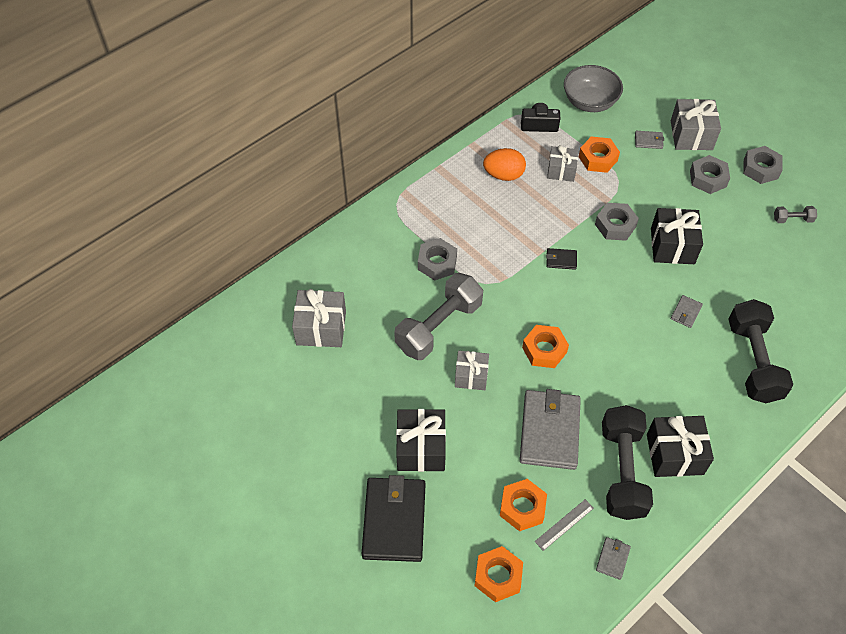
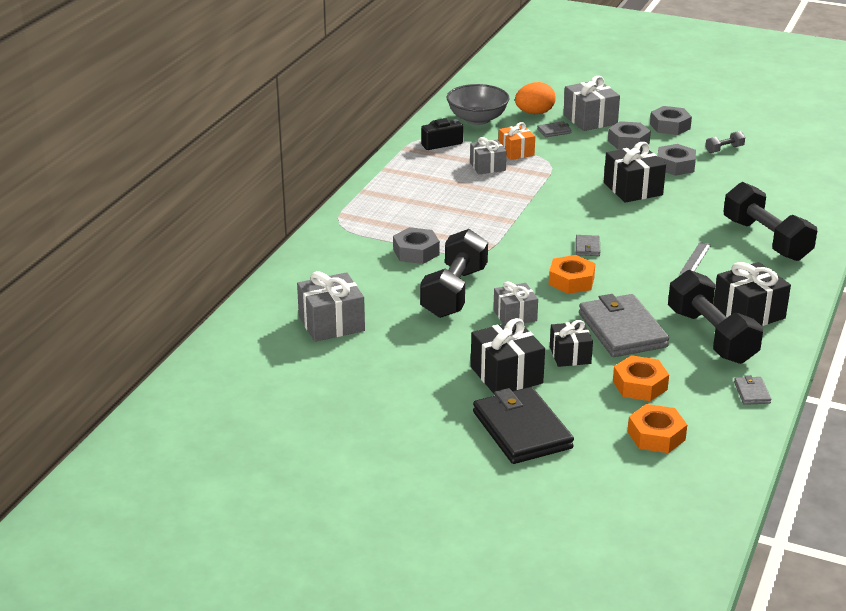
camera: 25 degrees left, 25 degrees down
(439, 327) = (454, 292): grey dumbbell -> black dumbbell
(487, 445) = (570, 355): none -> black gift
(503, 175) = (433, 181): orange egg -> orange egg (534, 113)
(561, 260) = (537, 221): black wallet -> none
(564, 524) = (688, 384): grey ruler -> grey ruler (695, 259)
(598, 159) = (516, 152): orange nut -> orange gift
(615, 225) = (569, 188): grey nut -> grey nut (675, 166)
(686, 312) = (681, 226): grey wallet -> grey wallet (587, 247)

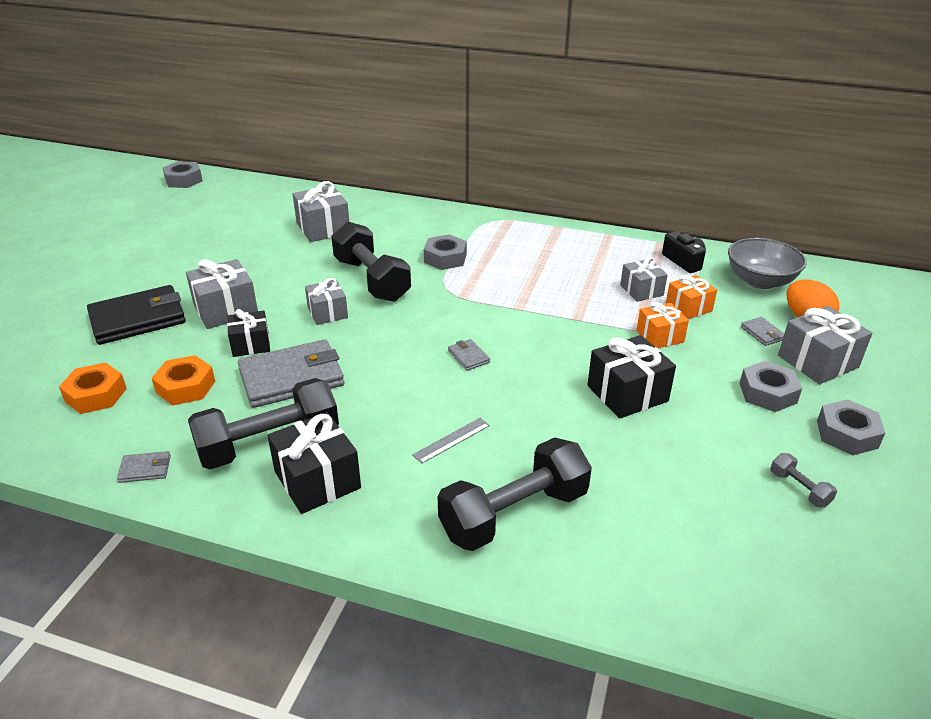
camera: 85 degrees right, 5 degrees up
(454, 292) = (372, 280): black dumbbell -> black dumbbell turned 45 degrees clockwise
(506, 375) = (226, 310): black gift -> grey gift
(558, 168) = (660, 336): none -> orange gift
(571, 281) = (394, 345): orange nut -> none
(587, 247) = (468, 357): grey wallet -> grey wallet turned 60 degrees clockwise
(675, 166) = (715, 434): grey nut -> grey nut (183, 180)
(695, 259) = (451, 440): grey ruler -> grey ruler turned 60 degrees counterclockwise

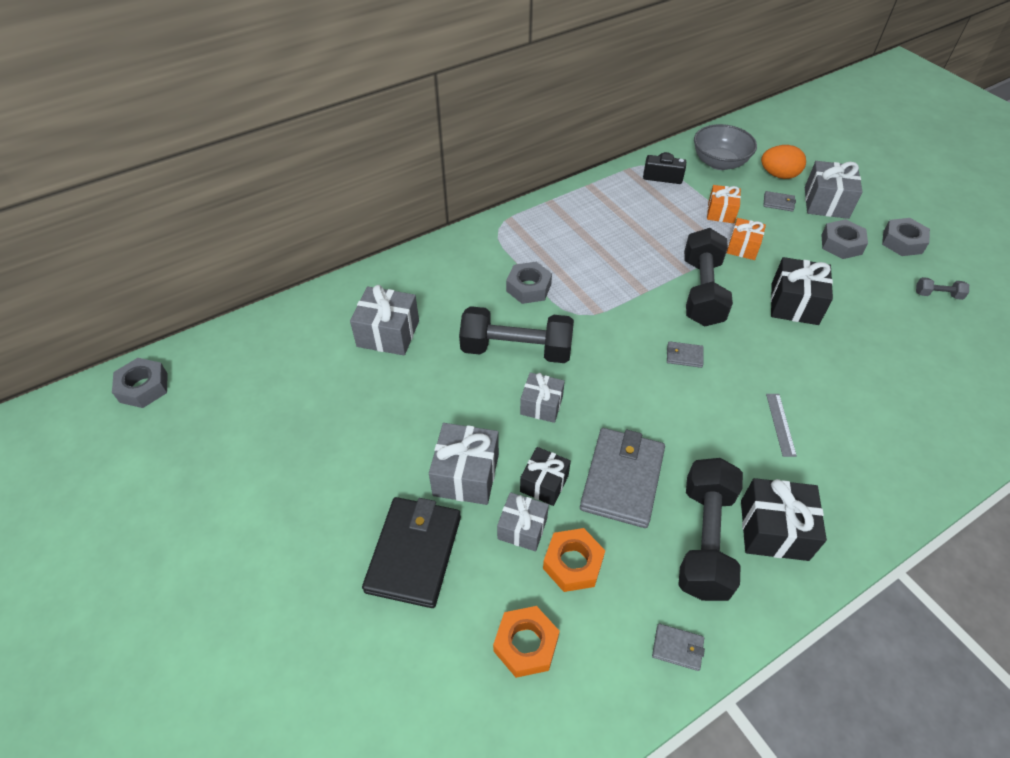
camera: 50 degrees left, 15 degrees up
(145, 469) = (677, 648): grey wallet -> grey wallet turned 75 degrees clockwise
(514, 513) = (882, 437): black dumbbell -> black dumbbell (702, 291)
(641, 290) = (679, 219): grey gift -> grey gift (522, 528)

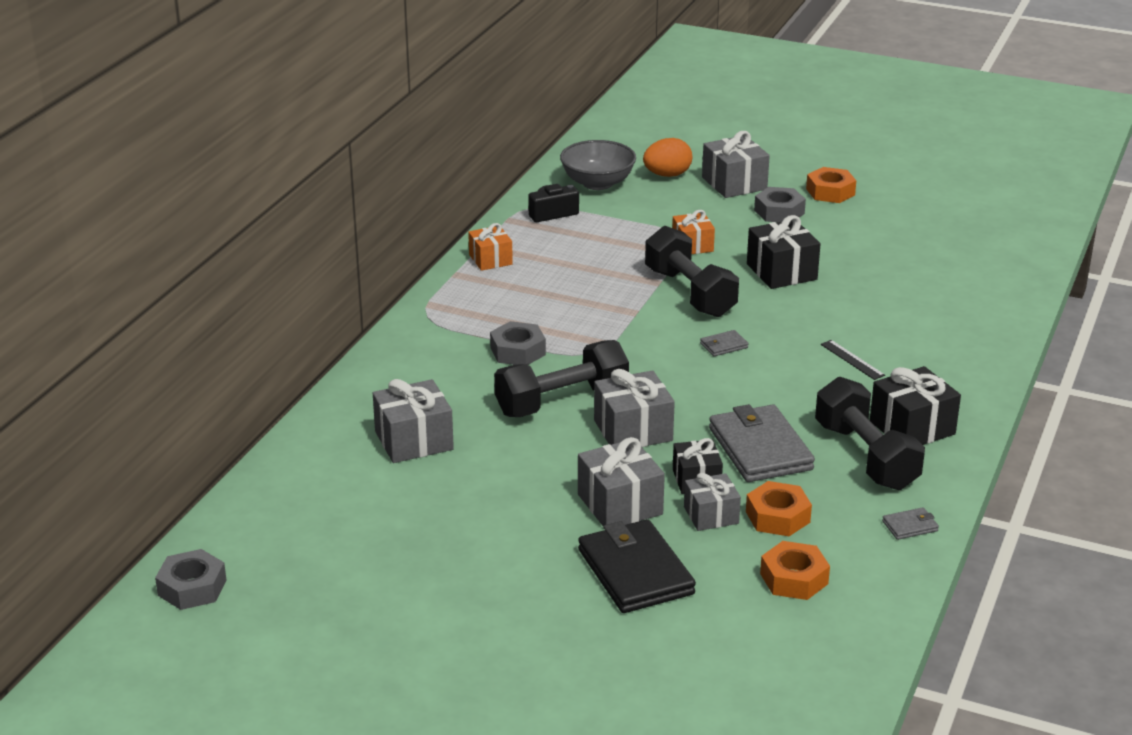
camera: 35 degrees left, 20 degrees down
(541, 405) = (633, 430): grey gift -> grey gift, size x1.53
(721, 212) = (643, 224): orange gift -> orange gift (490, 259)
(778, 203) = (690, 198): grey wallet -> none
(780, 424) = (852, 360): grey ruler -> black ruler
(902, 242) = (830, 192): grey nut -> orange nut
(937, 295) = (894, 221): grey dumbbell -> none

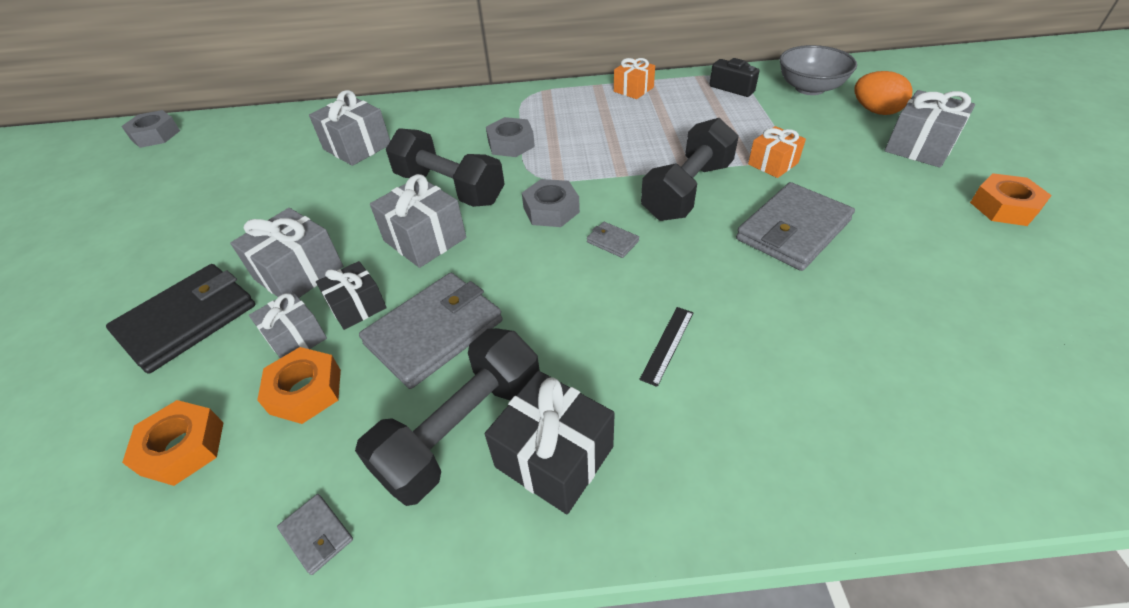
camera: 65 degrees right, 15 degrees up
(779, 212) = (908, 189): grey nut -> grey nut (551, 210)
(781, 272) = (793, 230): black gift -> grey wallet

